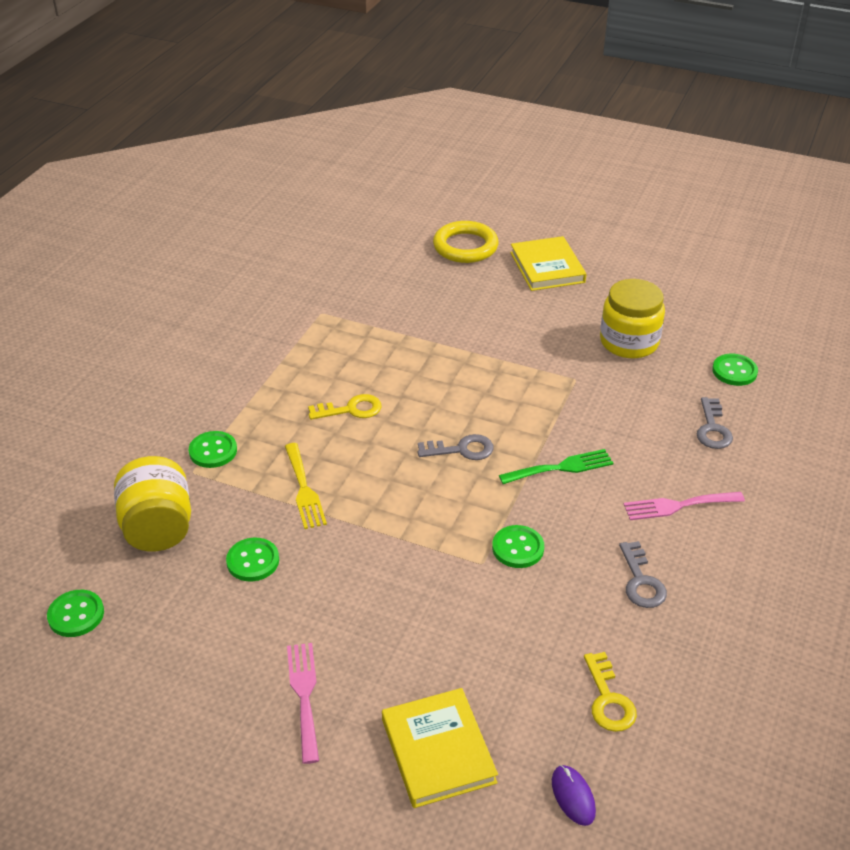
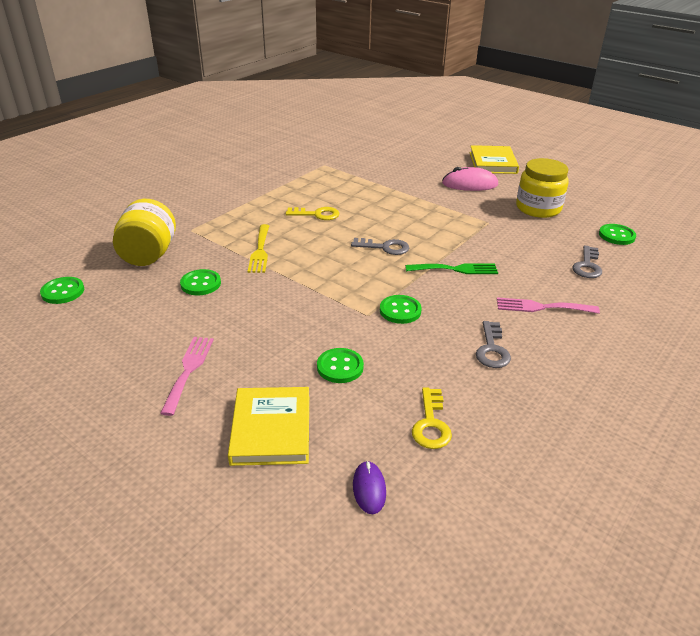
camera: 15 degrees right, 5 degrees down
(213, 451) = (211, 221): green button -> green button (340, 367)
(465, 246) = (439, 146): yellow ring -> none
(530, 314) = (470, 184): none -> pink mouse

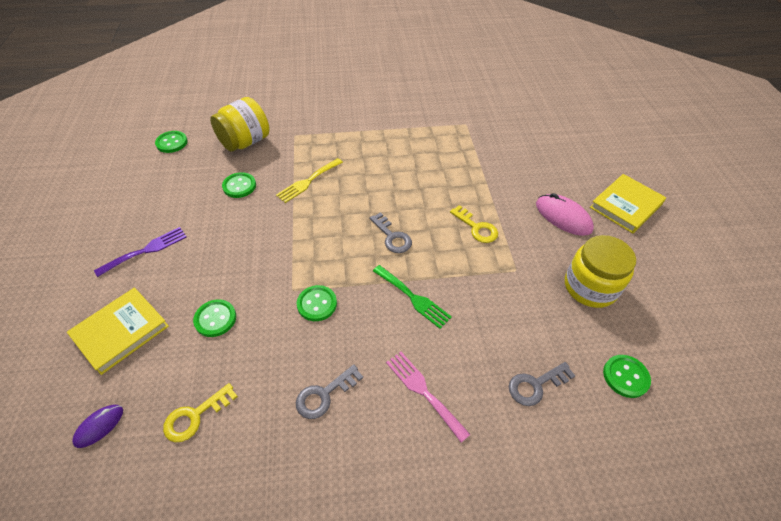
camera: 45 degrees right, 15 degrees up
(189, 370) = (146, 250): pink fork -> purple fork
(317, 214) = (390, 172): yellow key -> yellow key (476, 227)

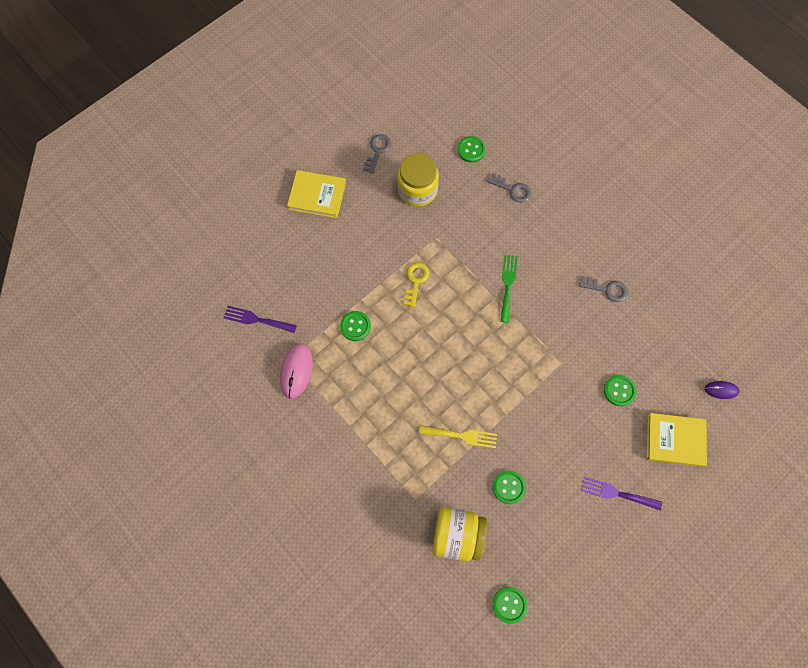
camera: 125 degrees left, 20 degrees up
(195, 416) = (673, 345): yellow key -> none
(317, 304) = (559, 338): green button -> green button (355, 326)
(392, 237) = (468, 331): grey key -> grey key (377, 151)
(423, 391) = (562, 241): pink fork -> none
(515, 121) = (256, 319): none -> purple fork
(563, 217) = (361, 231): pink mouse -> pink mouse (296, 371)

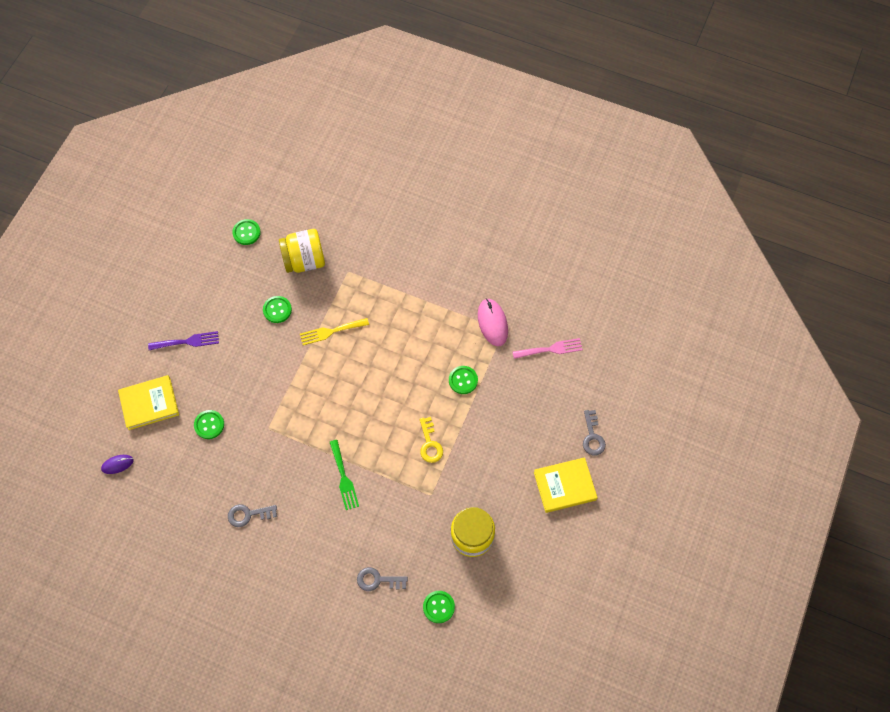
camera: 155 degrees right, 5 degrees down
(256, 319) = (551, 349): purple fork -> pink fork
(377, 151) = (532, 561): grey key -> grey key (592, 436)

